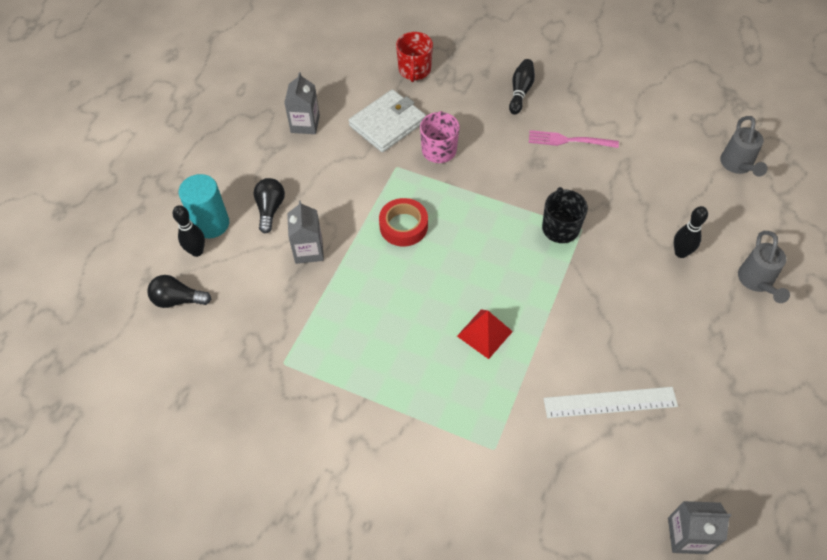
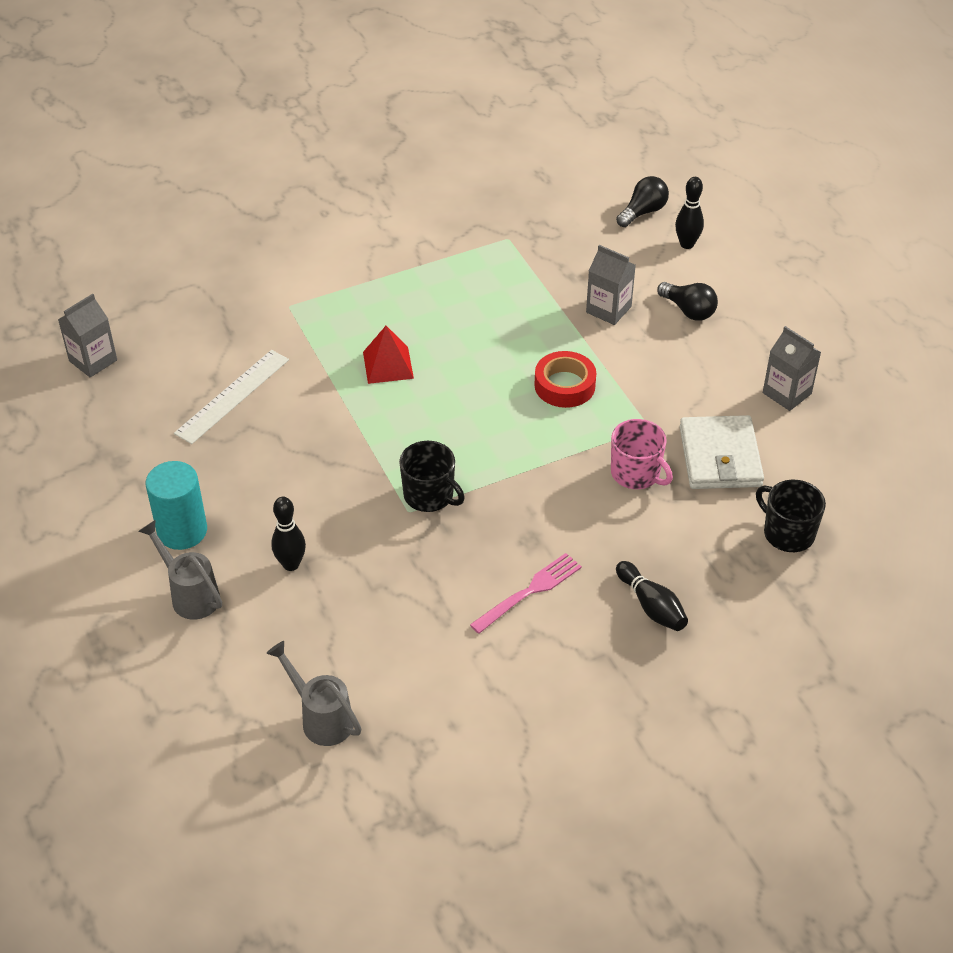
camera: 130 degrees right, 10 degrees down
(211, 224) = (712, 266): turquoise cylinder -> turquoise cylinder (182, 531)
(414, 70) = (787, 533): red mug -> black mug

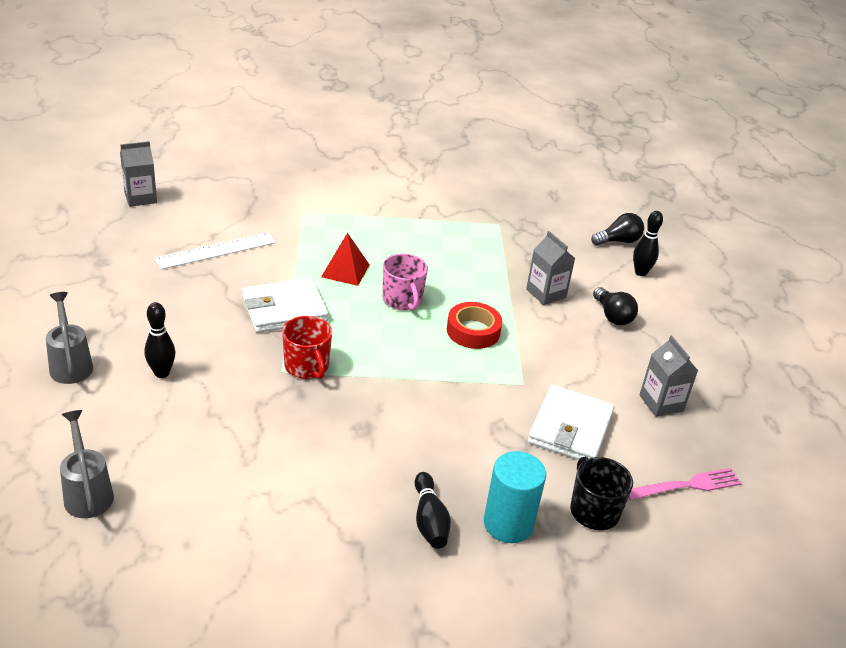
camera: 20 degrees right, 10 degrees down
(182, 531) = (103, 321): turquoise cylinder -> turquoise cylinder (508, 524)
(359, 439) = (284, 309): none -> white wallet
(429, 495) = (307, 366): black mug -> red mug
(530, 591) = (333, 466): pink fork -> pink fork (687, 485)
(636, 473) = (488, 414): pink mug -> pink mug (402, 300)

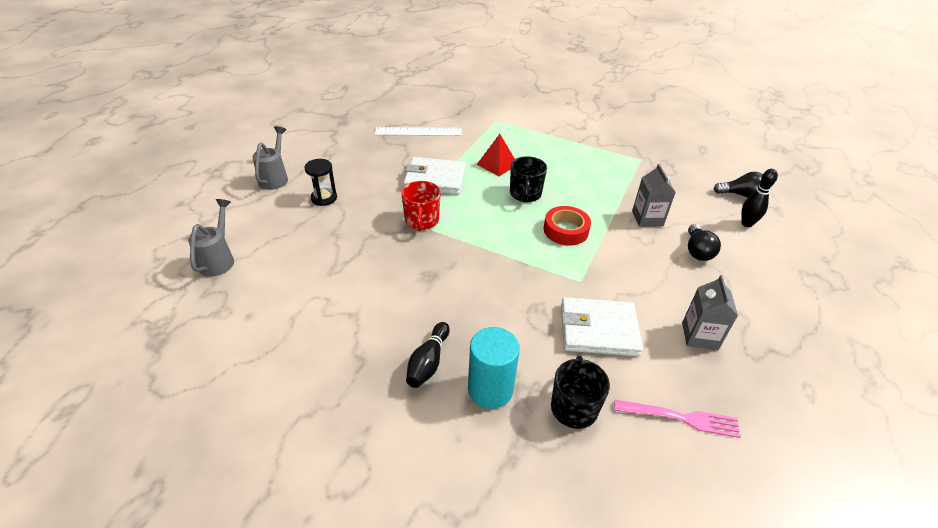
camera: 30 degrees right, 5 degrees up
(140, 198) = (396, 91): grey carton -> none
(162, 373) = (324, 198): black bowling pin -> black hourglass
(402, 300) = (525, 194): pink mug -> black mug
(570, 428) = (598, 330): white wallet -> white wallet turned 45 degrees clockwise

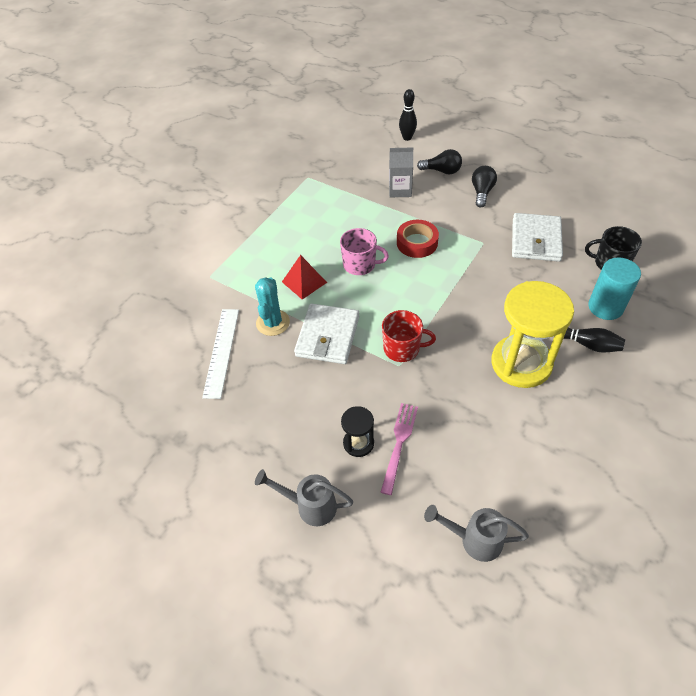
camera: 80 degrees left, 10 degrees up
(401, 301) = (521, 363): none -> yellow hourglass
(448, 152) = (273, 323): none -> turquoise cactus
(525, 194) = (360, 264): black mug -> pink mug
(681, 418) = (606, 213): pink fork -> pink fork (399, 443)
(699, 336) = (533, 190): grey carton -> none
(740, 195) = (368, 131): black light bulb -> black light bulb (482, 192)

